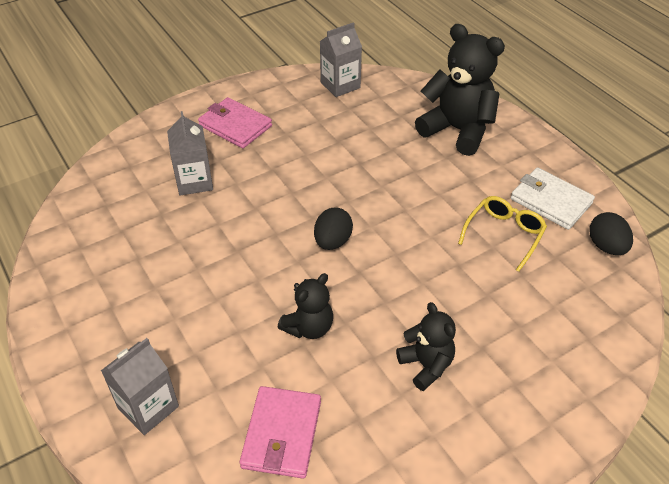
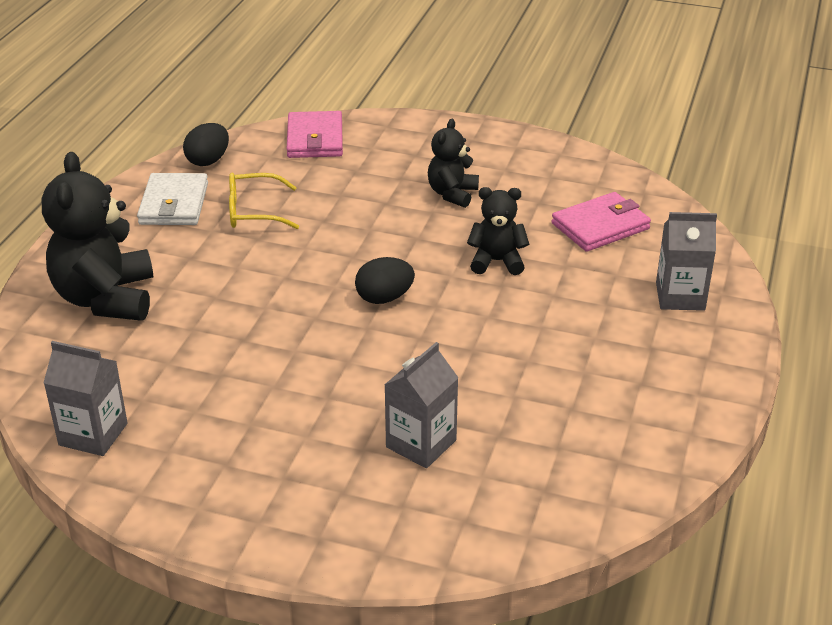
camera: 130 degrees left, 10 degrees down
(235, 126) = (283, 477): pink wallet -> pink wallet (315, 139)

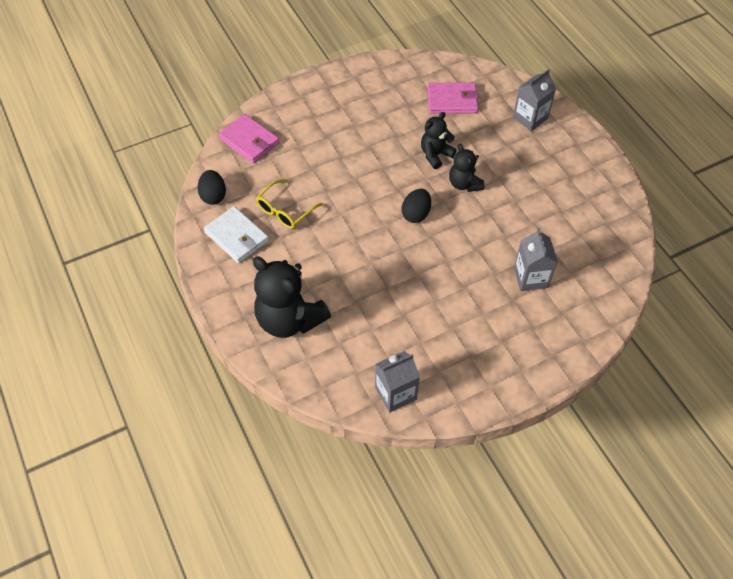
camera: 45 degrees left, 20 degrees up
(452, 194) = (364, 128): black teddy bear -> black teddy bear (464, 184)
(600, 226) = (452, 101): pink wallet -> pink wallet turned 75 degrees clockwise

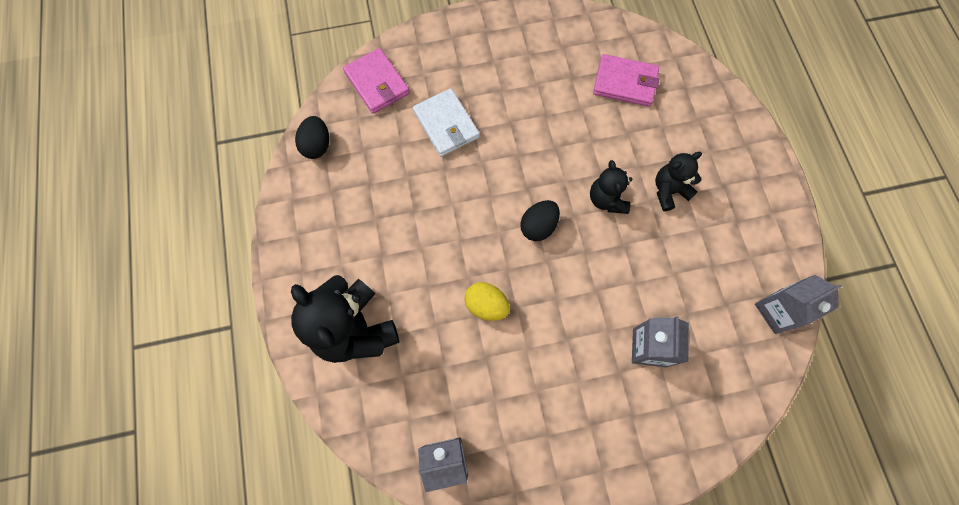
camera: 15 degrees right, 15 degrees up
(237, 237) = (327, 205): white wallet -> white wallet (446, 125)
(285, 211) = (390, 184): yellow glasses -> none
(392, 278) = (486, 305): none -> yellow egg
(435, 155) = (584, 152): black teddy bear -> black teddy bear (669, 191)
(530, 118) = (712, 128): grey carton -> grey carton (778, 311)

